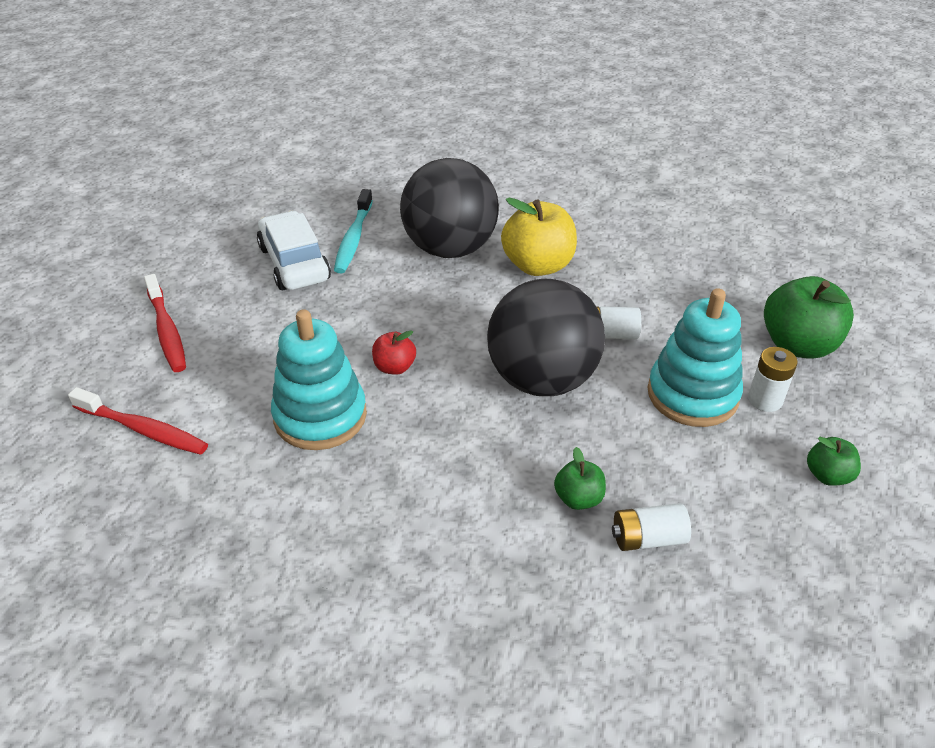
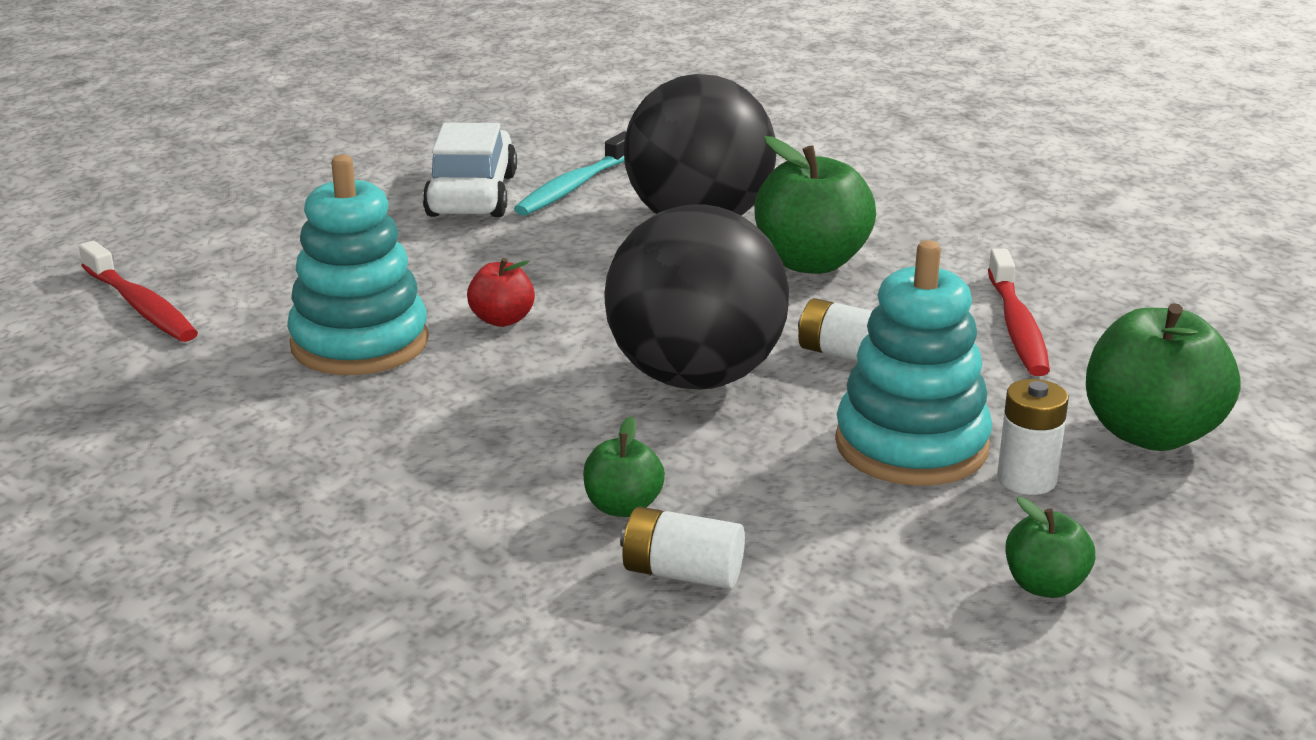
camera: 25 degrees right, 15 degrees down
(167, 331) = (254, 225): red toothbrush -> red toothbrush (1017, 326)
(538, 265) = (811, 262): yellow apple -> green apple

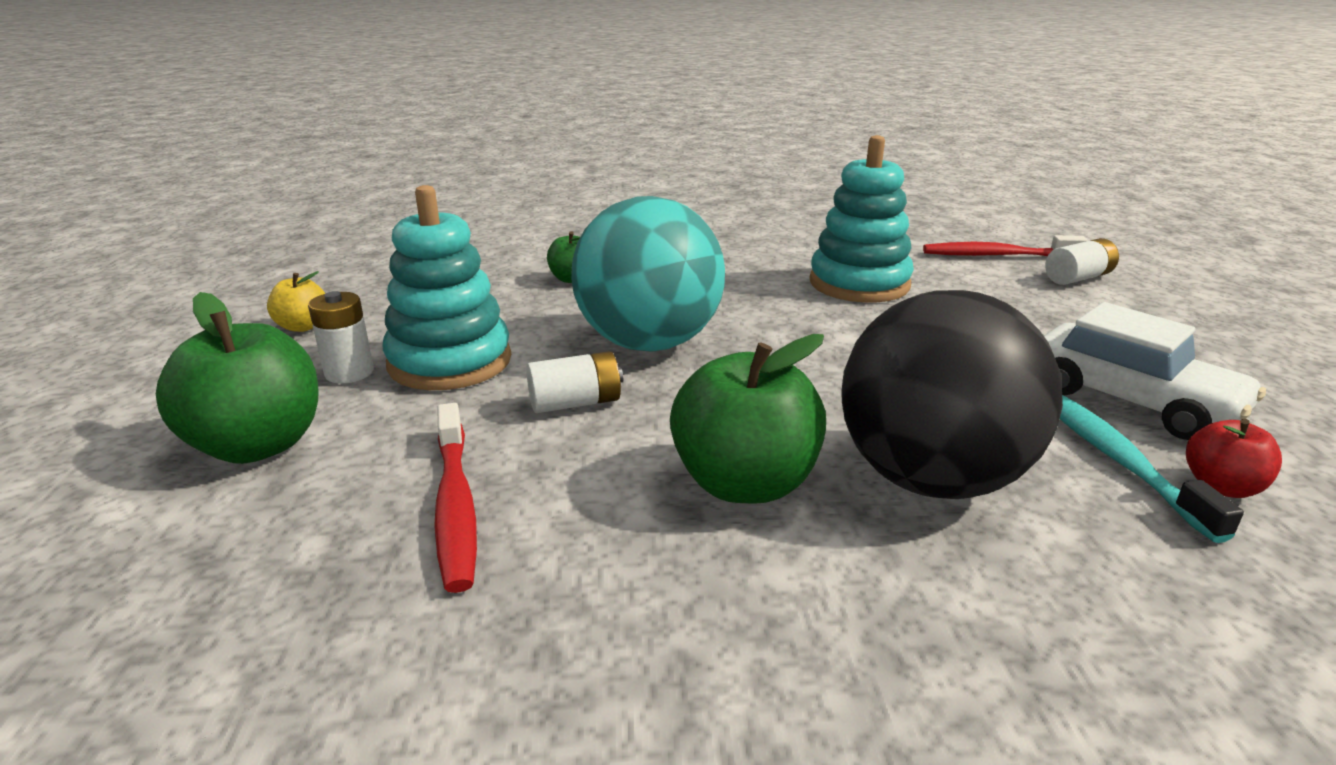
camera: 135 degrees right, 0 degrees up
(502, 320) = (832, 325): red apple -> red apple (1221, 487)
(682, 573) = (504, 270): white battery -> white battery (1077, 278)
(695, 378) = (649, 343): black ball -> turquoise ball
(1017, 326) = (455, 506): red toothbrush -> red toothbrush turned 150 degrees counterclockwise
(1045, 586) = (303, 326): green apple -> yellow apple

